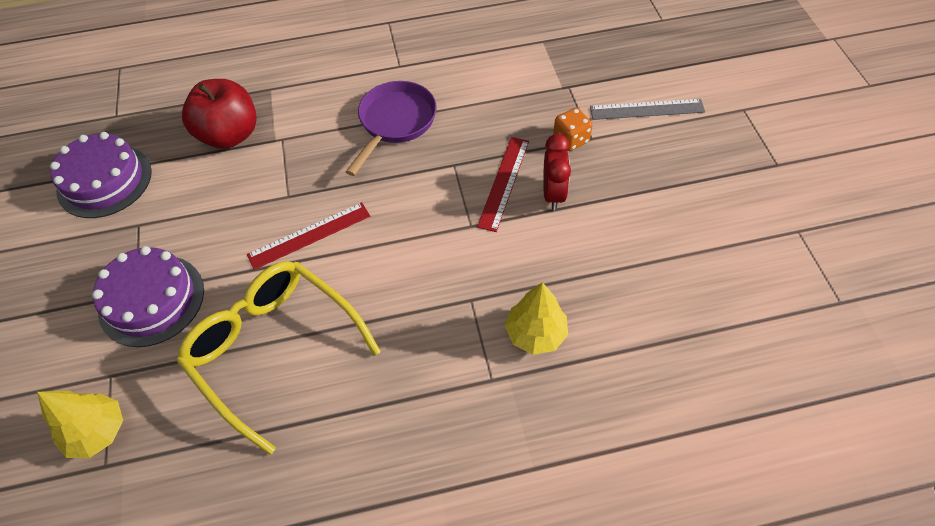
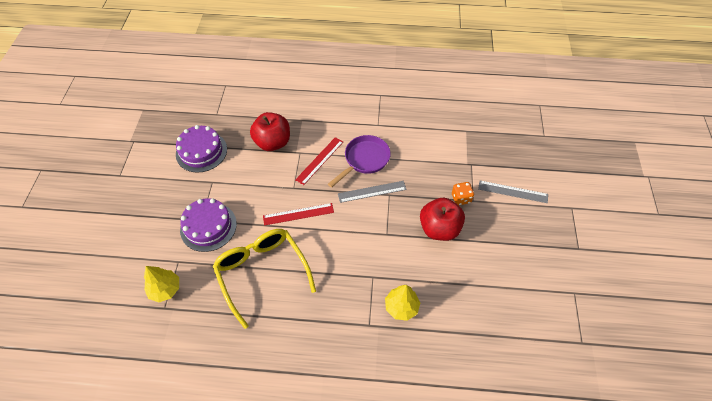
camera: 15 degrees right, 0 degrees up
(424, 167) = (372, 191): none -> grey ruler
(504, 183) = (414, 214): red ruler -> red ruler (320, 160)
(553, 194) = (439, 229): red clock -> red apple

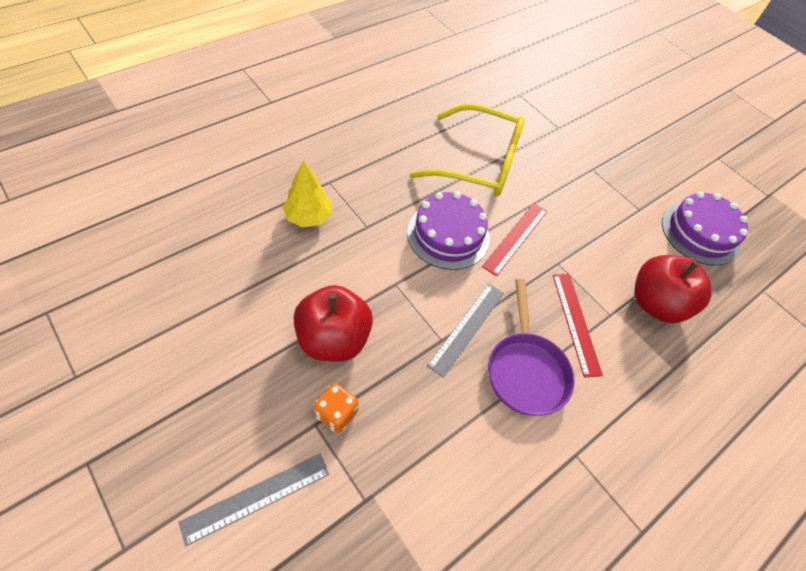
camera: 130 degrees right, 0 degrees up
(165, 289) = (537, 105): yellow tree -> none
(208, 226) = (578, 168): purple cake -> purple cake (448, 235)

